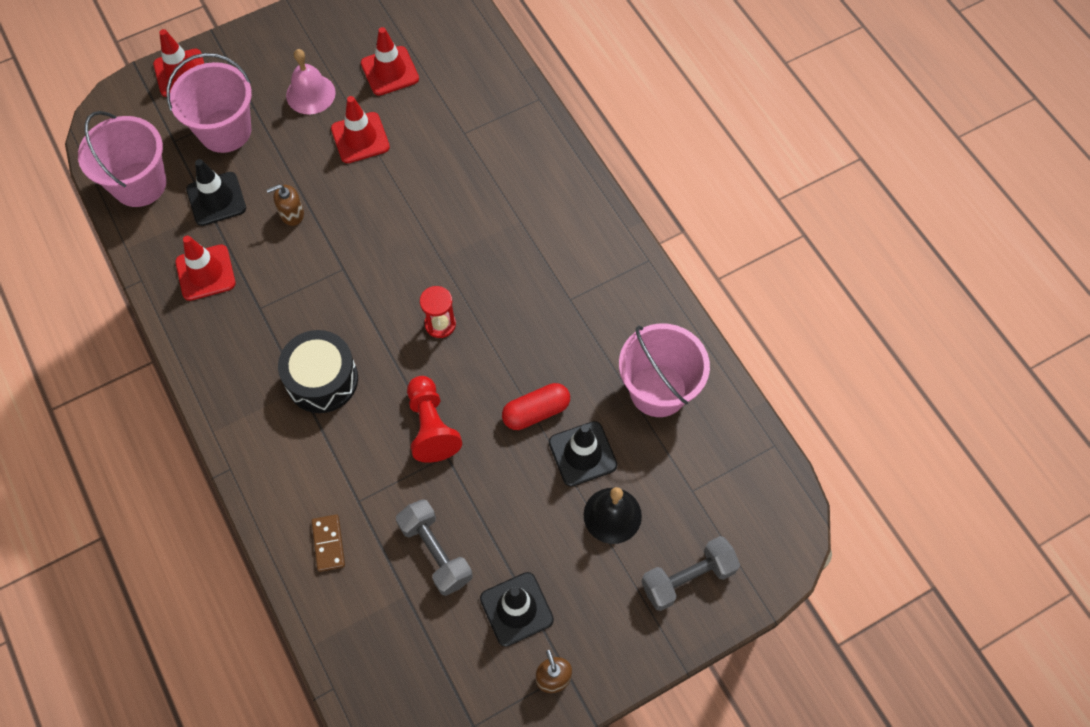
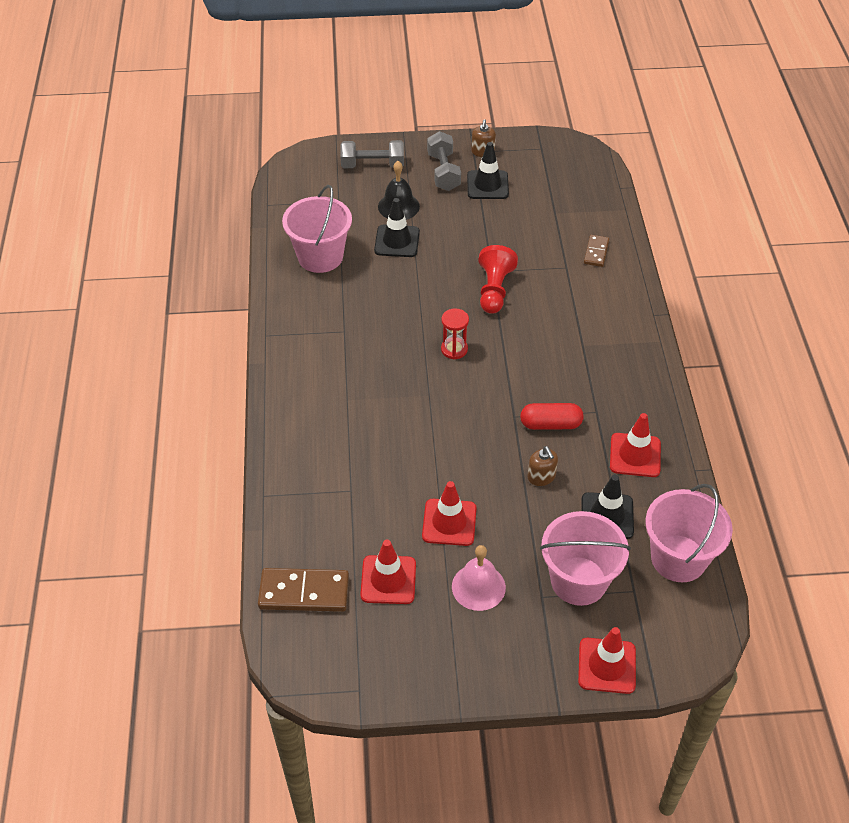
camera: 155 degrees left, 15 degrees down
(291, 214) = (541, 477): brown soap dispenser -> brown soap dispenser turned 60 degrees clockwise
(322, 379) = (563, 345): black drum -> none
(436, 552) = (525, 225): grey dumbbell -> grey dumbbell (443, 172)
(454, 36) = (304, 592): none -> brown domino
(536, 412) = (414, 273): red capsule -> red capsule (550, 424)

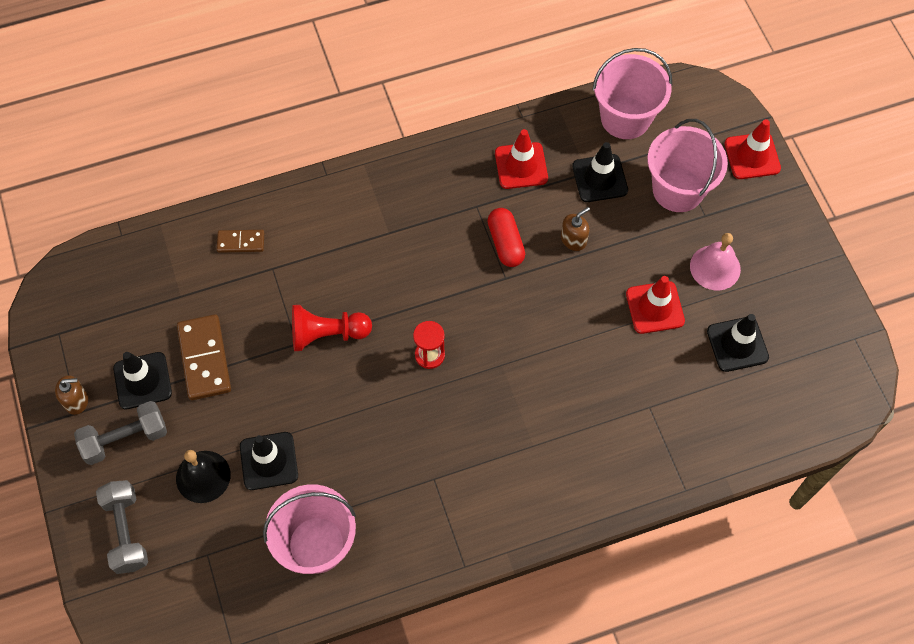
camera: 105 degrees left, 15 degrees up
(304, 592) = (779, 414): brown domino -> brown domino (204, 359)
(388, 580) = (737, 344): red traffic cone -> black traffic cone

